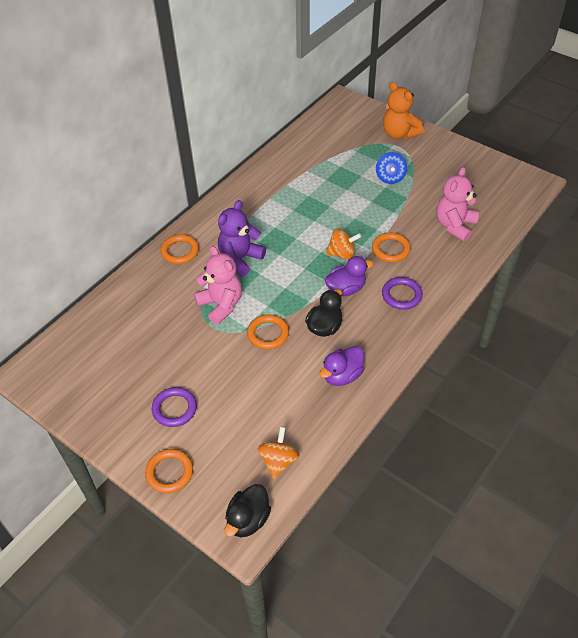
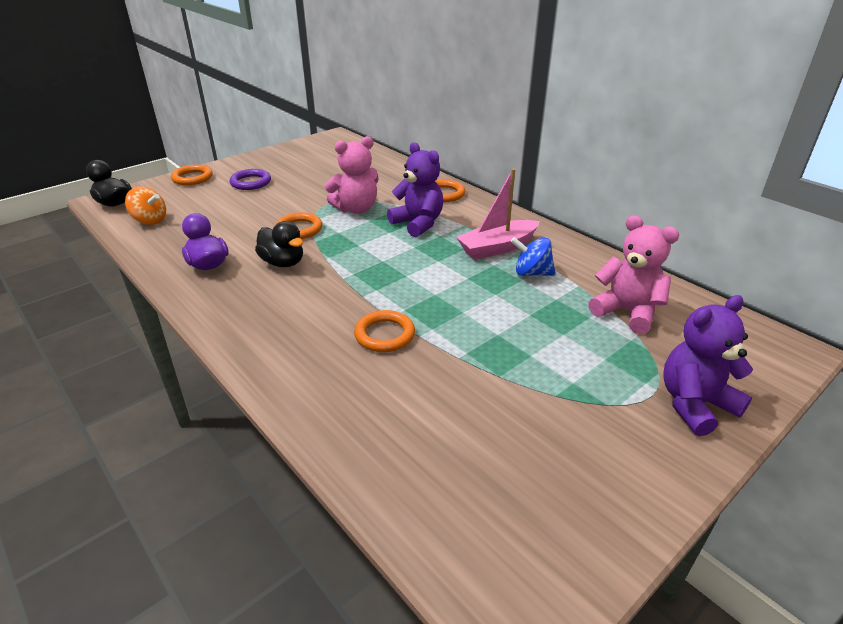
camera: 100 degrees right, 15 degrees down
(268, 210) = (497, 248): none -> pink boat
(342, 254) = (395, 291): orange spinning top -> none
(346, 289) = (332, 285): purple duck -> none
(390, 177) = (556, 366): blue spinning top -> blue spinning top (531, 273)
(399, 133) = (695, 404): orange teddy bear -> purple teddy bear
(401, 295) = (292, 328): purple ring -> none
(454, 225) = (411, 420): pink teddy bear -> pink teddy bear (627, 312)

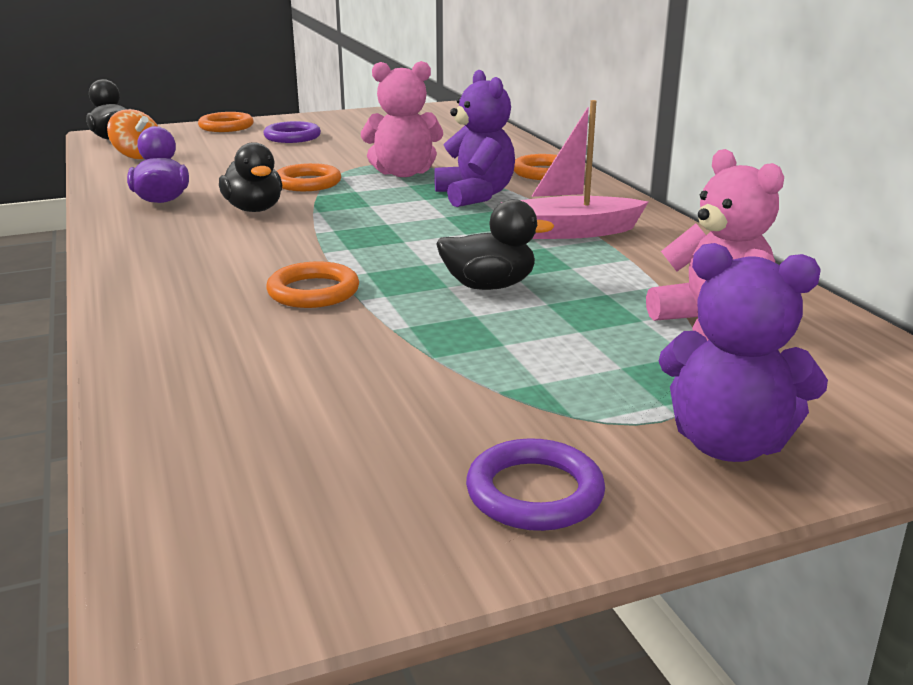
camera: 20 degrees right, 10 degrees down
(486, 306) = (489, 286): none -> black duck
(531, 273) = (595, 263): blue spinning top -> none
(629, 469) = (534, 492): none -> purple ring
(695, 404) = (728, 444): purple teddy bear -> purple teddy bear turned 150 degrees counterclockwise

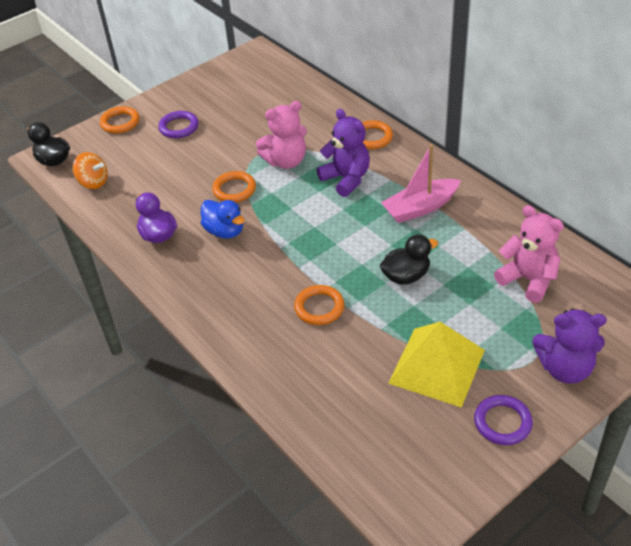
camera: 15 degrees left, 20 degrees up
(254, 209) = (225, 231): black duck -> blue duck
(457, 389) = (436, 366): none -> yellow pyramid

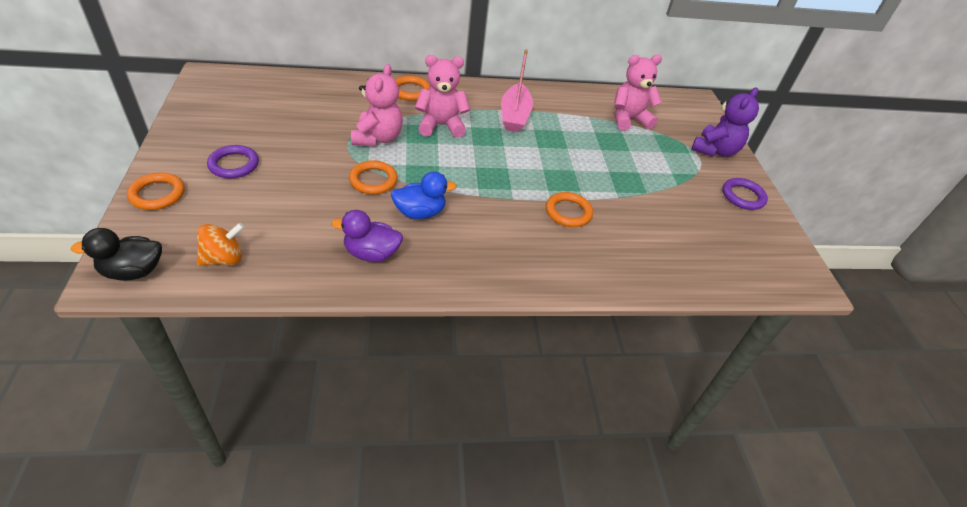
camera: 65 degrees left, 0 degrees up
(346, 179) = (441, 125): purple teddy bear -> pink teddy bear
(406, 276) = (576, 158): black duck -> none
(436, 366) = (674, 194): yellow pyramid -> none

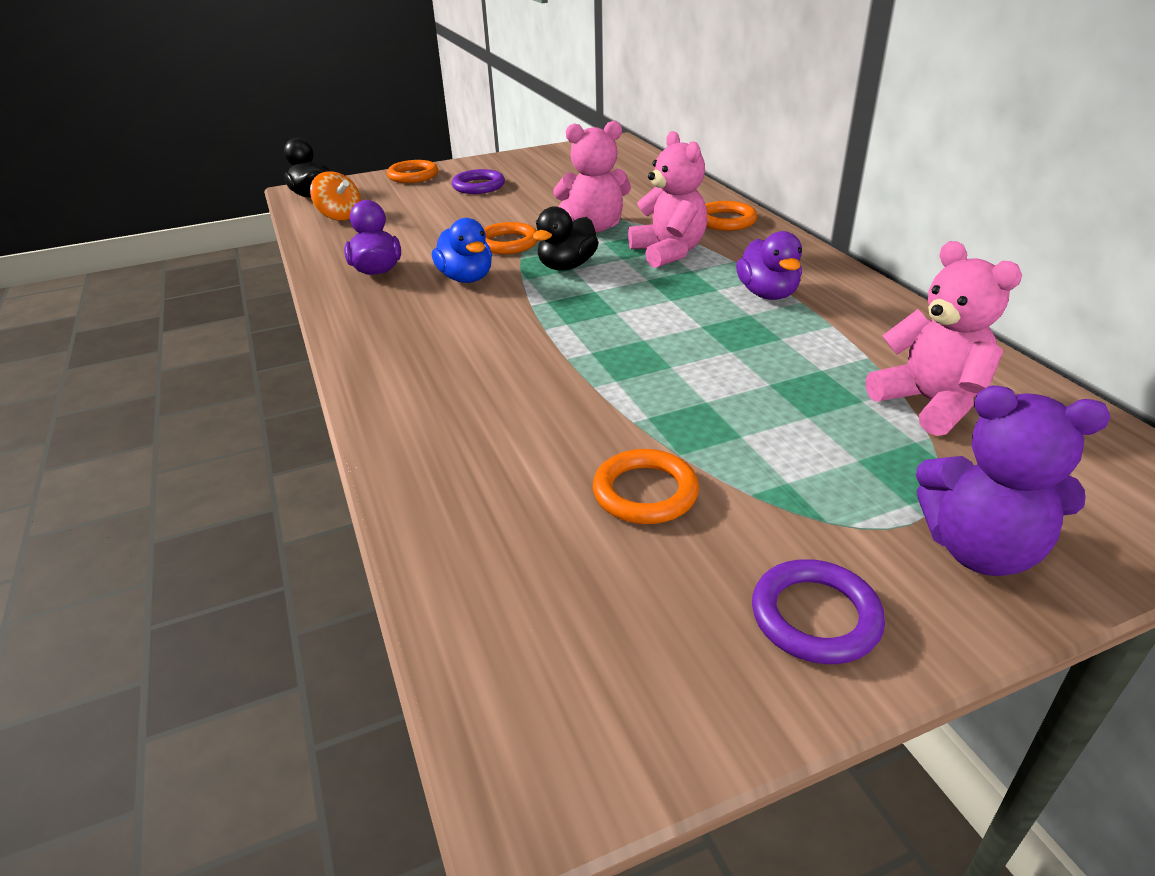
camera: 80 degrees right, 10 degrees down
(432, 167) = (567, 266): none -> black duck
(514, 116) = (767, 294): pink boat -> purple duck
(568, 212) = (548, 378): orange ring -> orange ring (645, 492)

